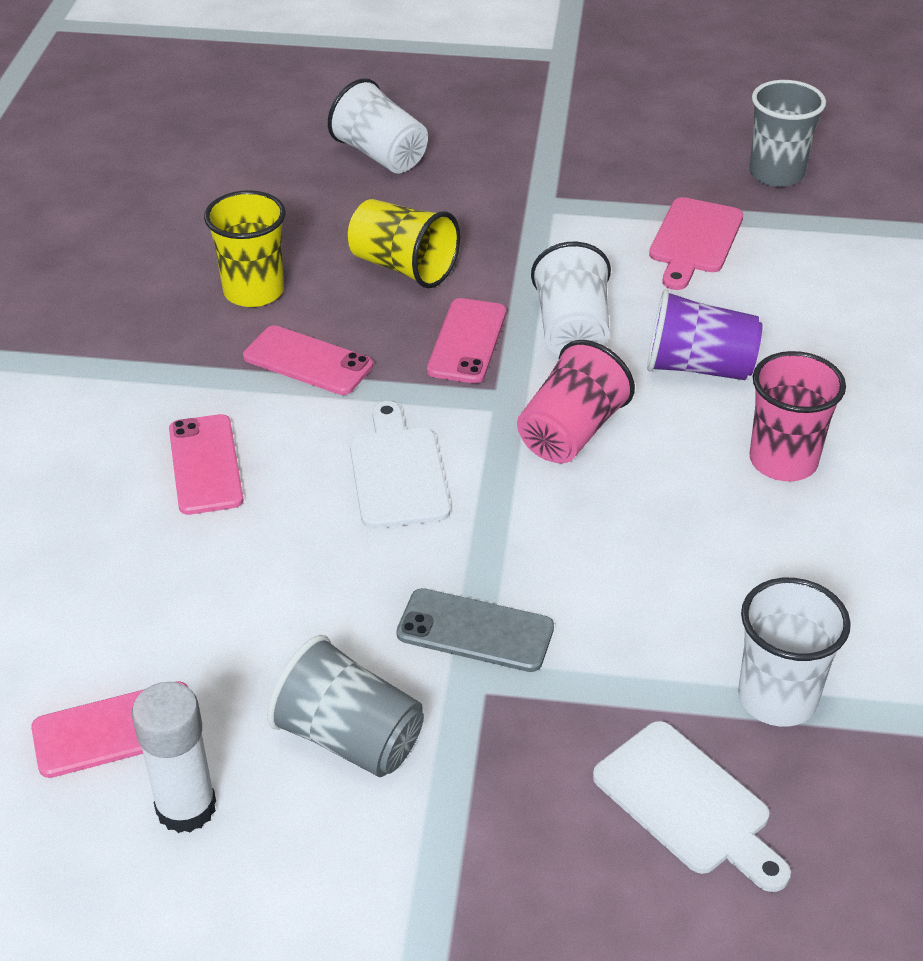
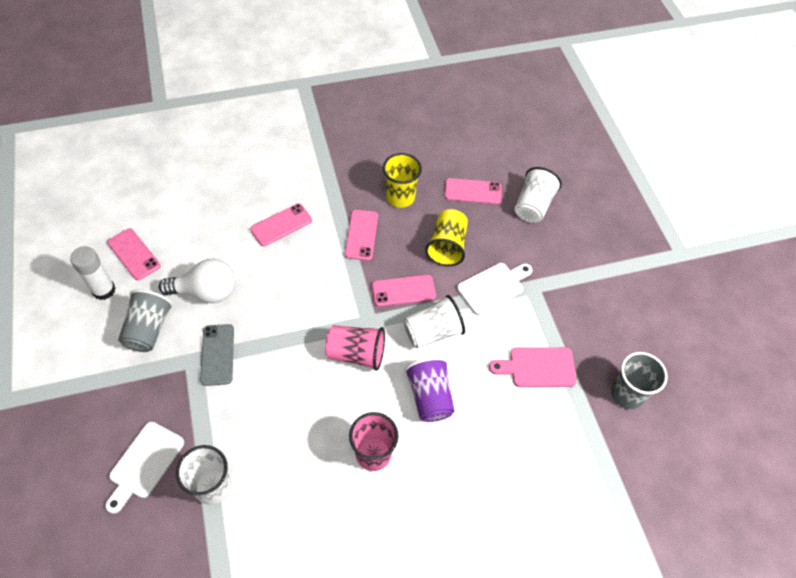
camera: 65 degrees right, 15 degrees up
(303, 207) = (473, 191): none -> pink phone
(305, 618) = (206, 292): none -> white light bulb
(397, 472) = (302, 294): white cutting board -> white cutting board (493, 287)

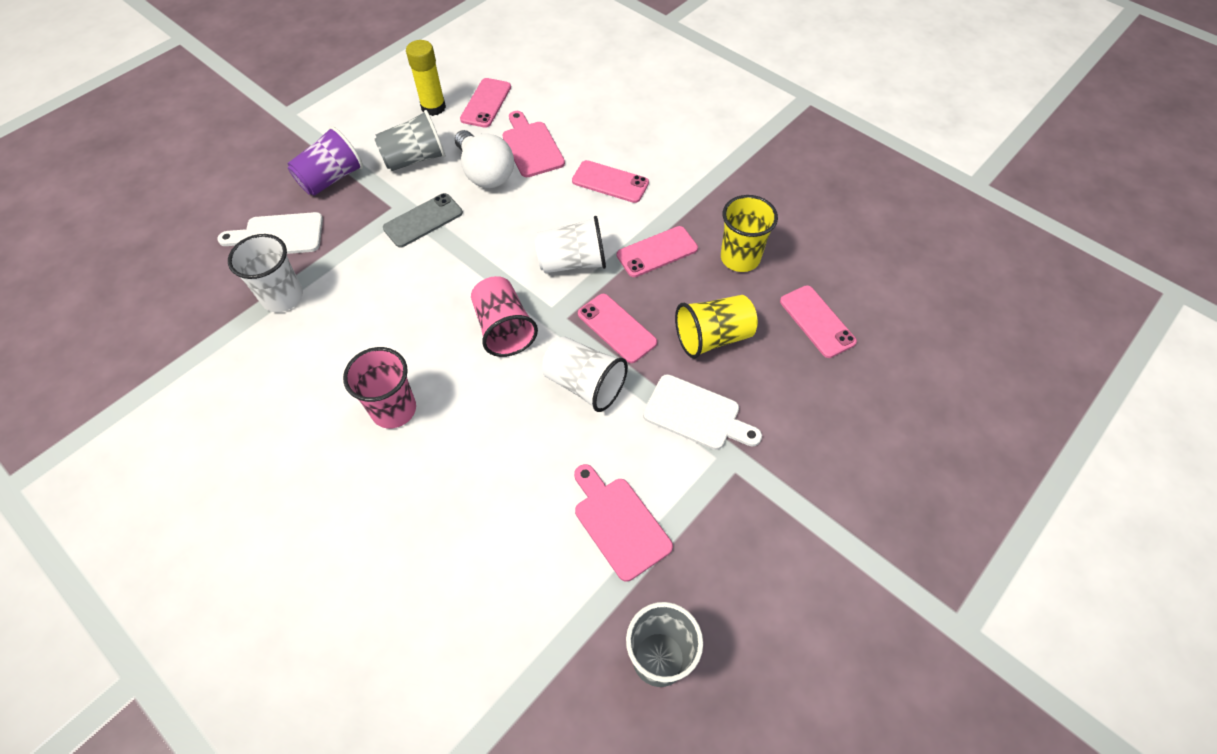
camera: 60 degrees right, 0 degrees up
(104, 290) = (433, 107): white glue stick -> yellow glue stick
(206, 250) = (531, 147): none -> pink cutting board
(429, 396) = (498, 426): purple cup -> purple cup (331, 179)
(533, 206) = (859, 396): white cup -> white cup (572, 262)

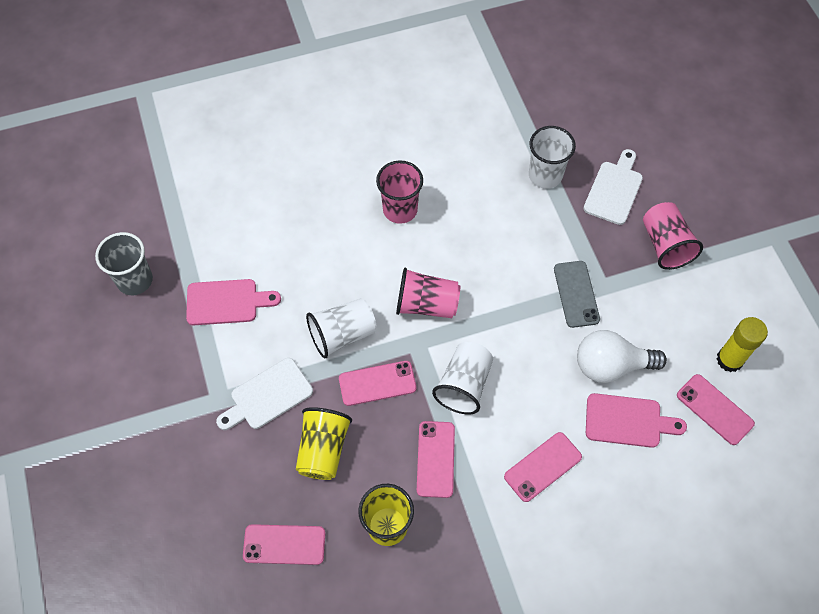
camera: 120 degrees right, 5 degrees up
(331, 179) = (665, 245): purple cup -> pink cup
(415, 159) = (659, 316): grey cup -> none

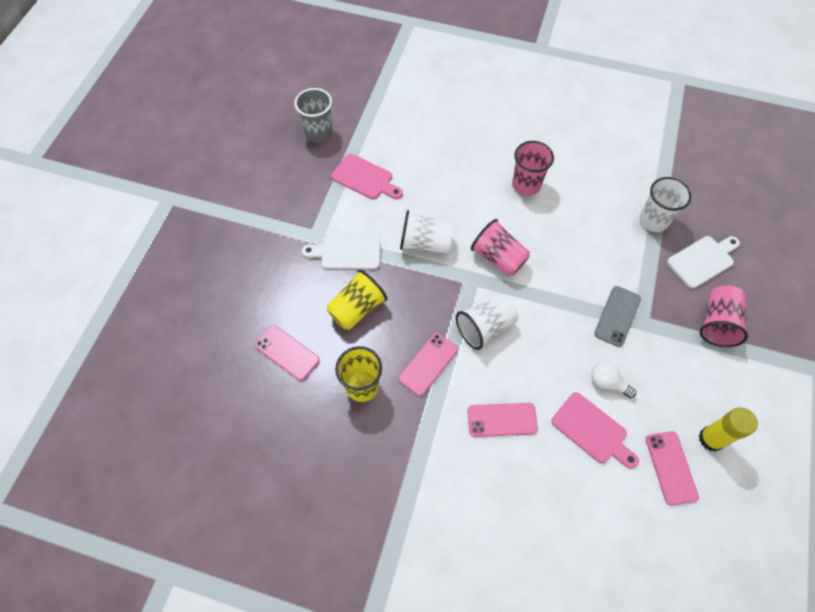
camera: 35 degrees right, 0 degrees up
(377, 383) = (425, 288): pink phone -> none
(610, 365) = (607, 382): white light bulb -> white light bulb, size x0.59

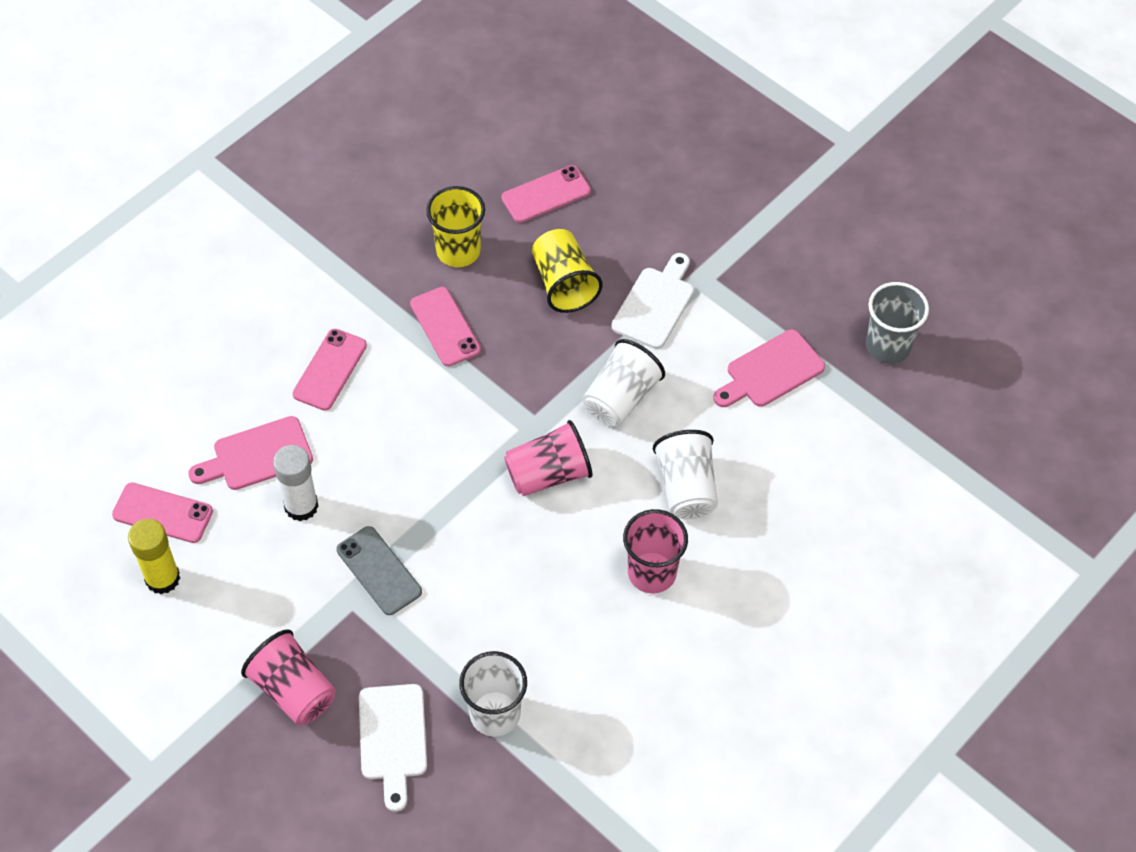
camera: 115 degrees right, 5 degrees down
(485, 327) = (456, 409): white cup -> white cup (686, 488)
(607, 382) = (301, 506): white light bulb -> white glue stick

